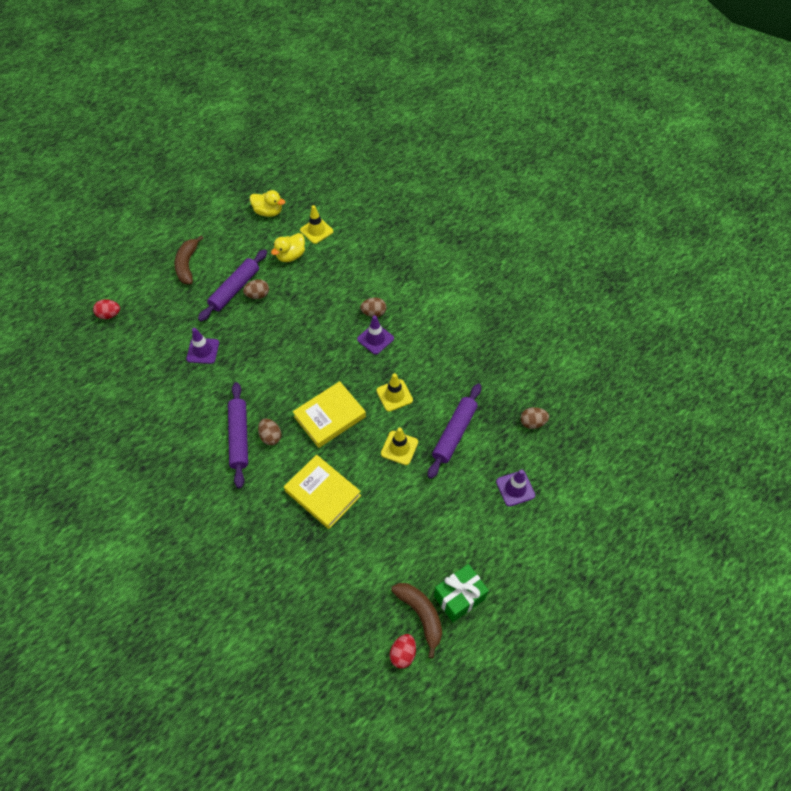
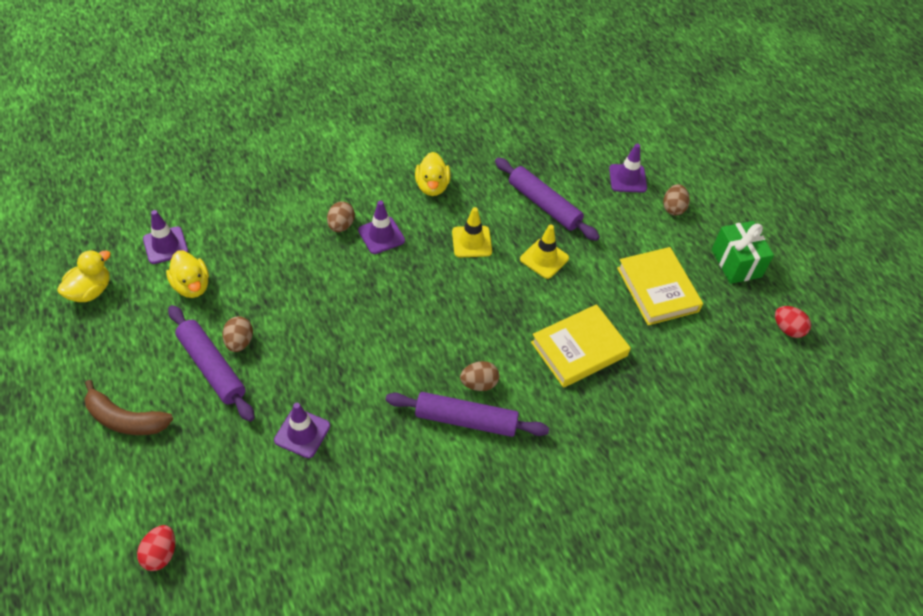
camera: 75 degrees left, 5 degrees down
(316, 231) = (165, 245): yellow traffic cone -> purple traffic cone
(329, 416) = (475, 313): yellow book -> yellow book (657, 289)
(421, 615) = (748, 301): brown banana -> none
(436, 354) = (432, 186): none -> yellow duck
(532, 423) = (555, 139): brown egg -> brown egg (673, 208)

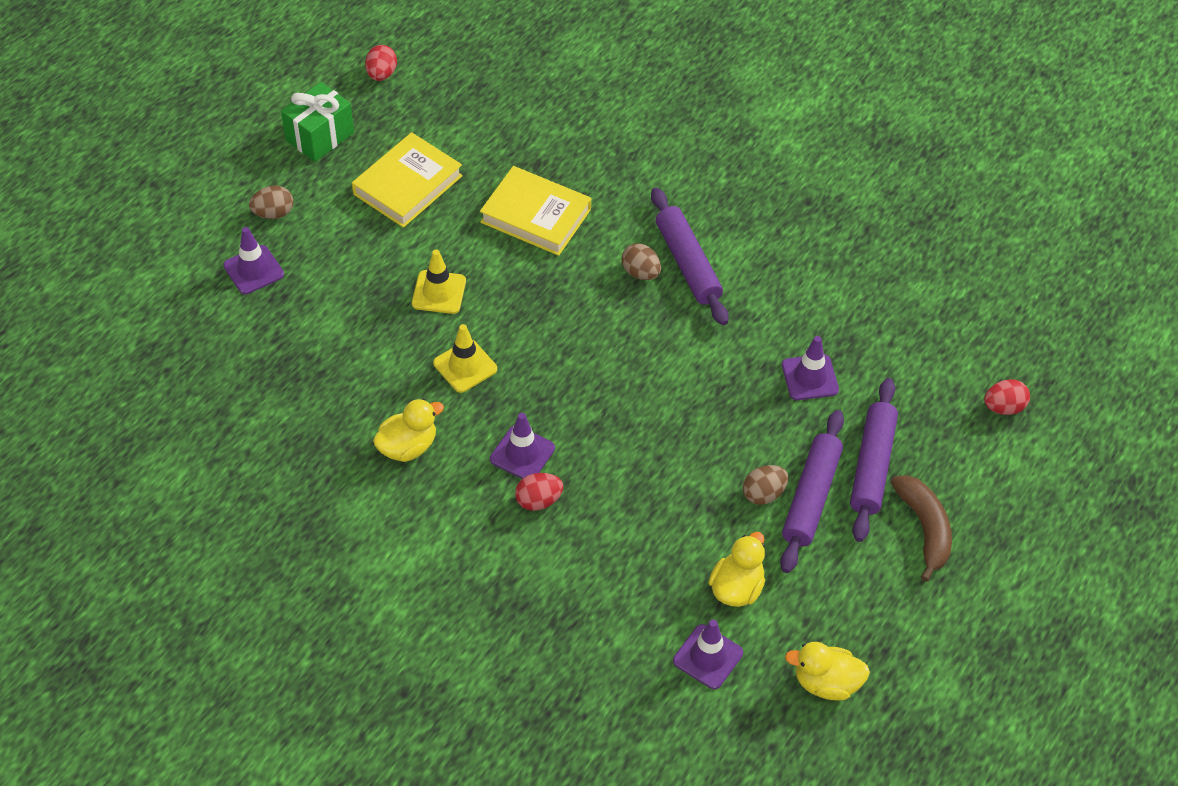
camera: 120 degrees left, 0 degrees up
(341, 225) = (538, 501): brown egg -> red egg
(544, 205) = (356, 327): purple rolling pin -> purple rolling pin (872, 465)

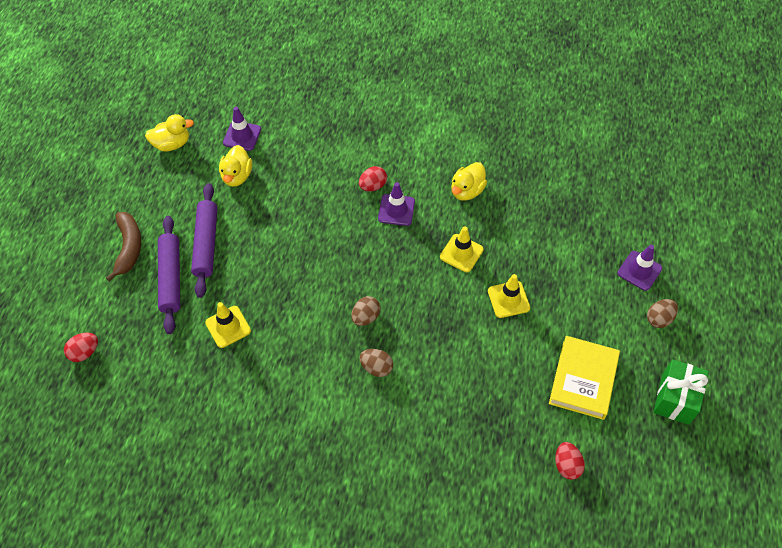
camera: 160 degrees right, 5 degrees up
(381, 74) = (672, 482): red egg -> red egg (567, 465)
(535, 216) = (475, 388): yellow book -> none
(688, 263) = (345, 389): purple rolling pin -> none
(763, 494) = (237, 235): brown egg -> brown egg (366, 317)
(810, 377) = (228, 327): purple traffic cone -> yellow traffic cone
(924, 529) = (129, 248): brown banana -> brown banana turned 150 degrees counterclockwise

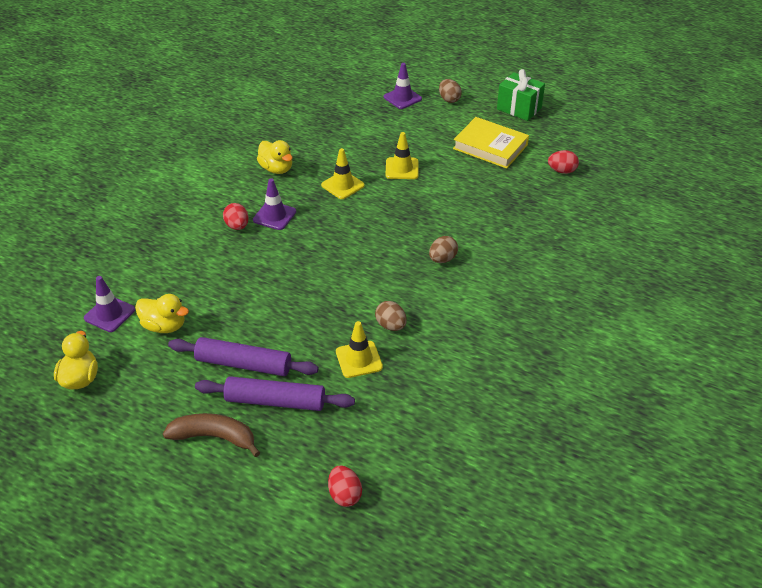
camera: 75 degrees left, 15 degrees down
(366, 317) = (386, 257): brown egg -> brown egg (391, 325)

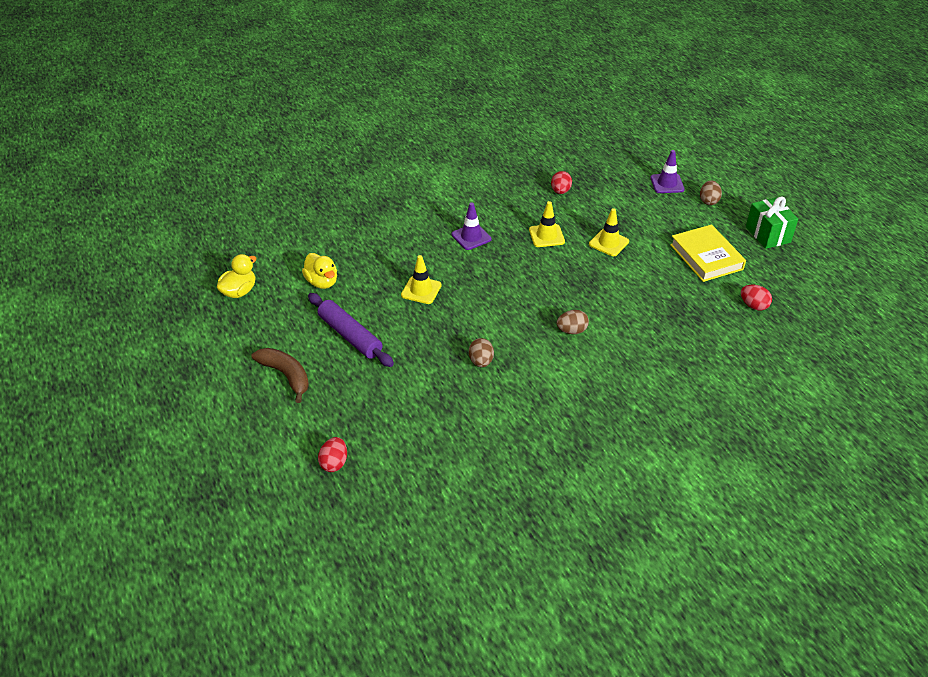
camera: 35 degrees right, 0 degrees up
(109, 314) = (294, 256): purple traffic cone -> none
(237, 226) = (436, 232): red egg -> red egg (560, 191)
(275, 401) = (347, 373): purple rolling pin -> none
(276, 169) = (506, 201): yellow duck -> none
(359, 359) = (433, 374): yellow traffic cone -> yellow traffic cone (421, 290)

